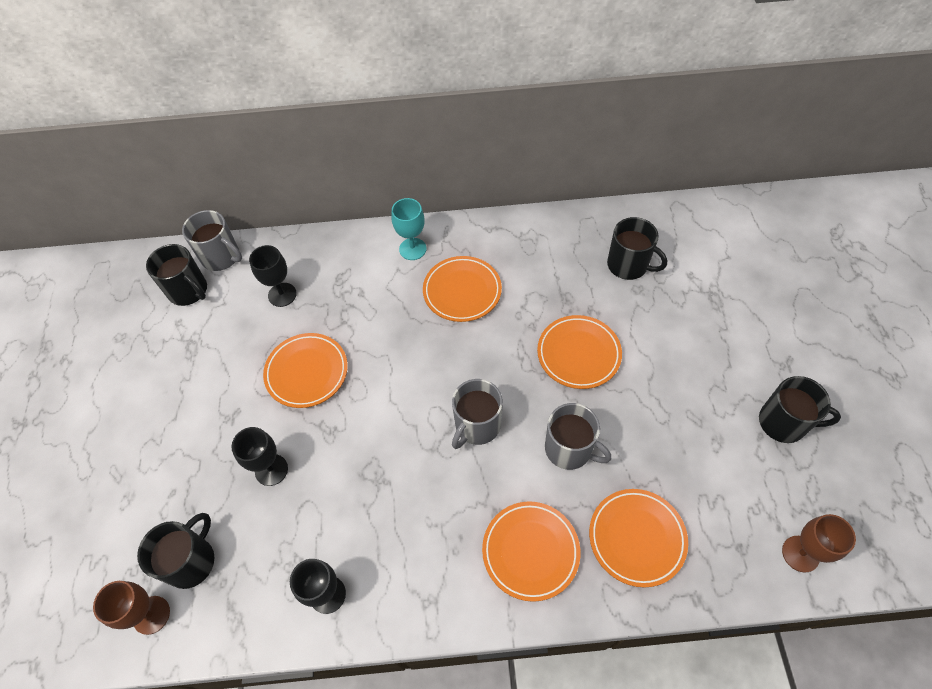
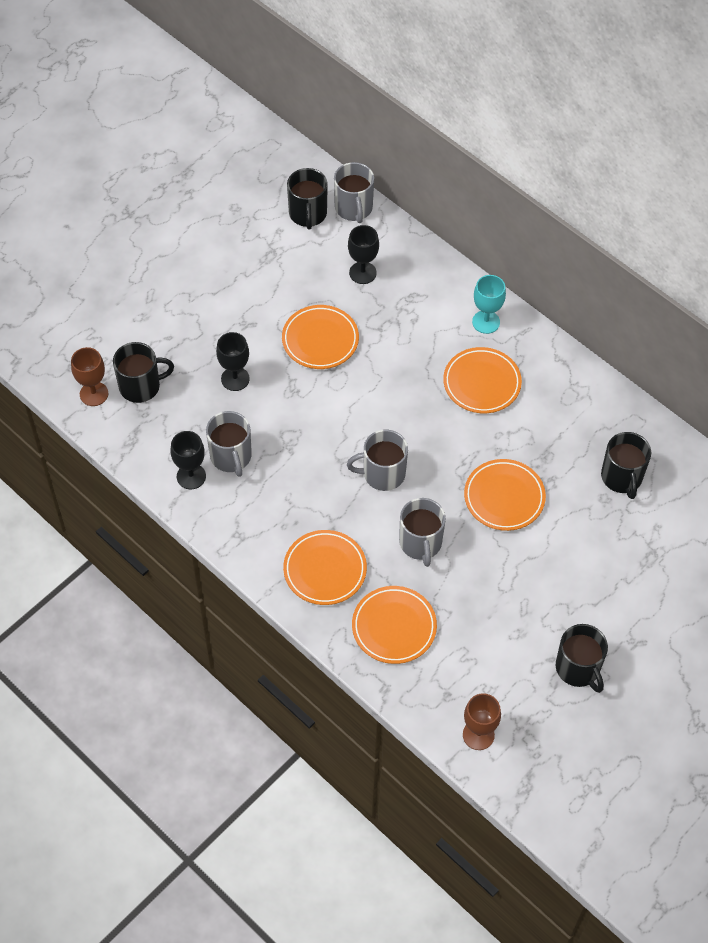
camera: 45 degrees right, 0 degrees up
(343, 539) = (231, 457): none -> grey mug

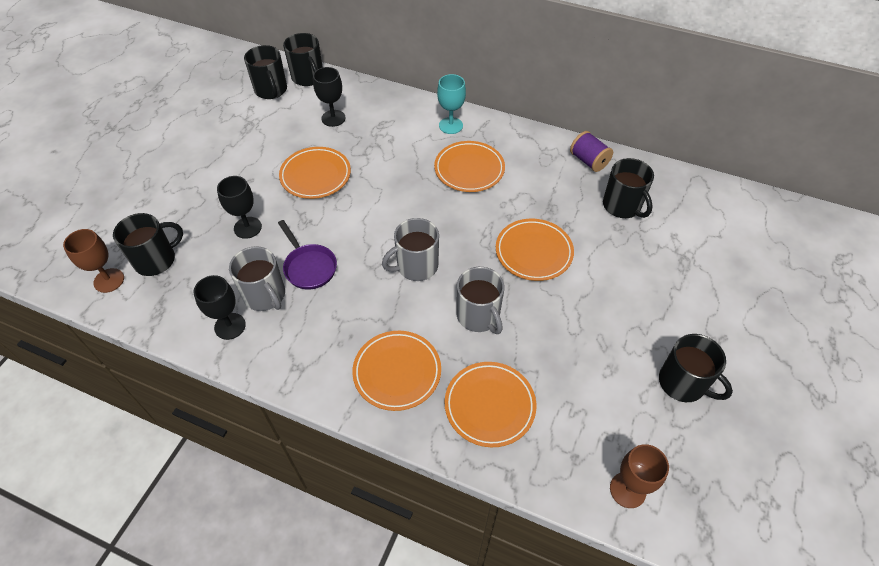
camera: 20 degrees left, 5 degrees down
(280, 440) = (309, 267): none -> purple pan
(354, 208) = (308, 77): grey mug -> black mug
(615, 413) = (588, 161): none -> purple spool

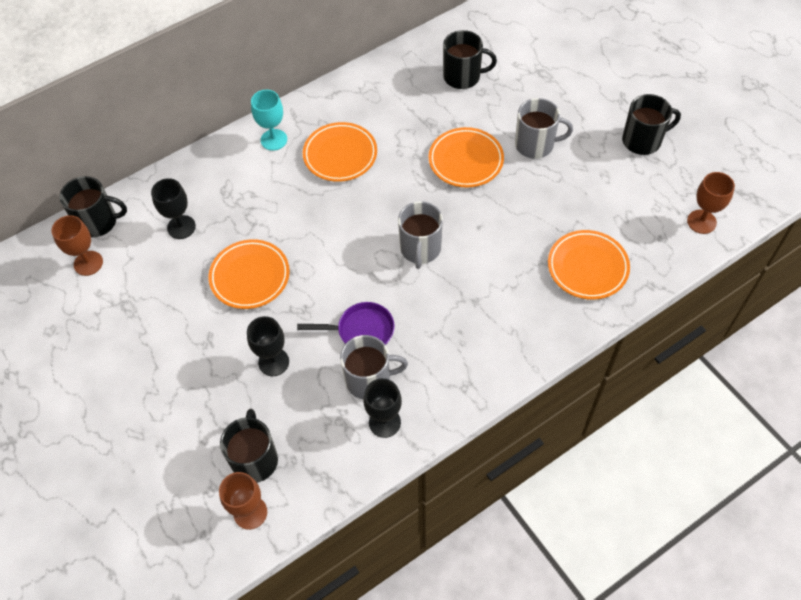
camera: 55 degrees left, 5 degrees up
(271, 90) = (88, 263): black mug -> brown goblet
(397, 372) = (518, 314): orange plate -> none
(478, 316) = (502, 231): grey mug -> grey mug (535, 144)
(588, 161) = (398, 69): purple spool -> none

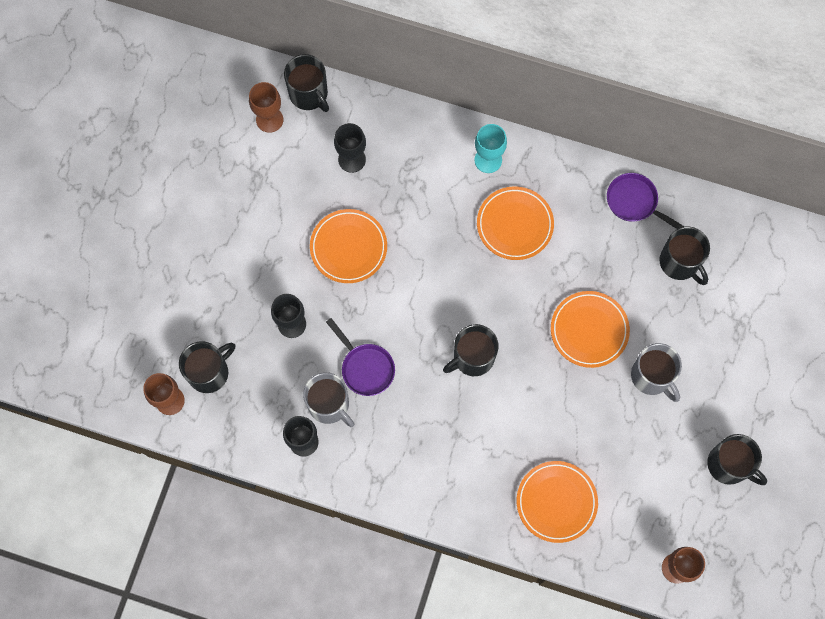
camera: 50 degrees right, 15 degrees up
(393, 74) = (635, 202): none -> purple pan
(420, 249) = (472, 357): grey mug -> black mug

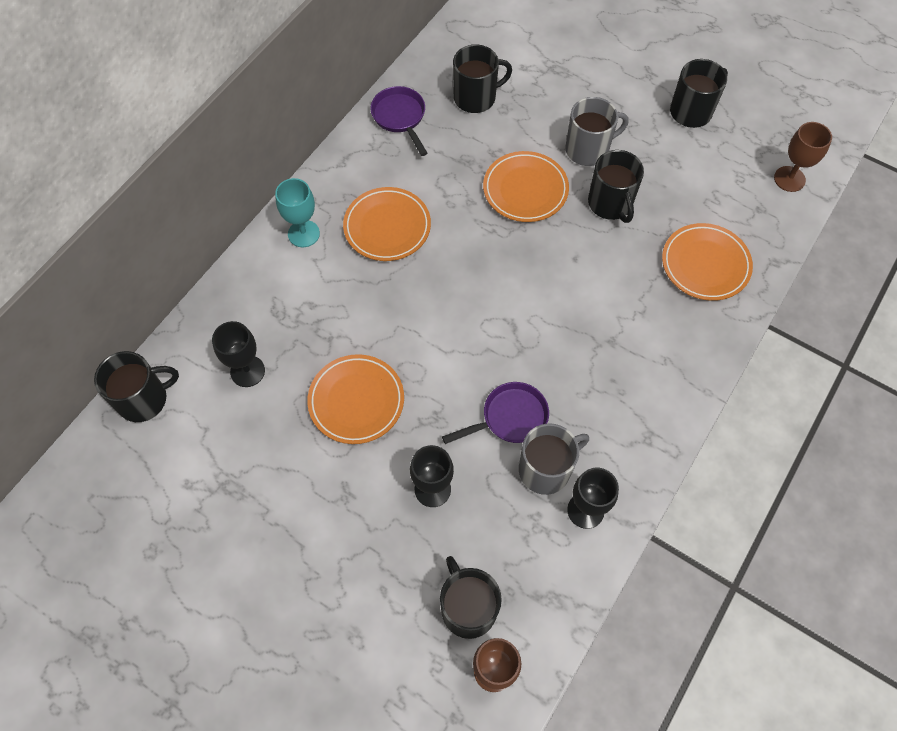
camera: 75 degrees left, 10 degrees down
(269, 119) = (157, 453): brown goblet -> none
(472, 357) = (526, 304): black mug -> black mug (610, 204)
(635, 202) = (400, 117): purple pan -> purple pan turned 105 degrees clockwise

